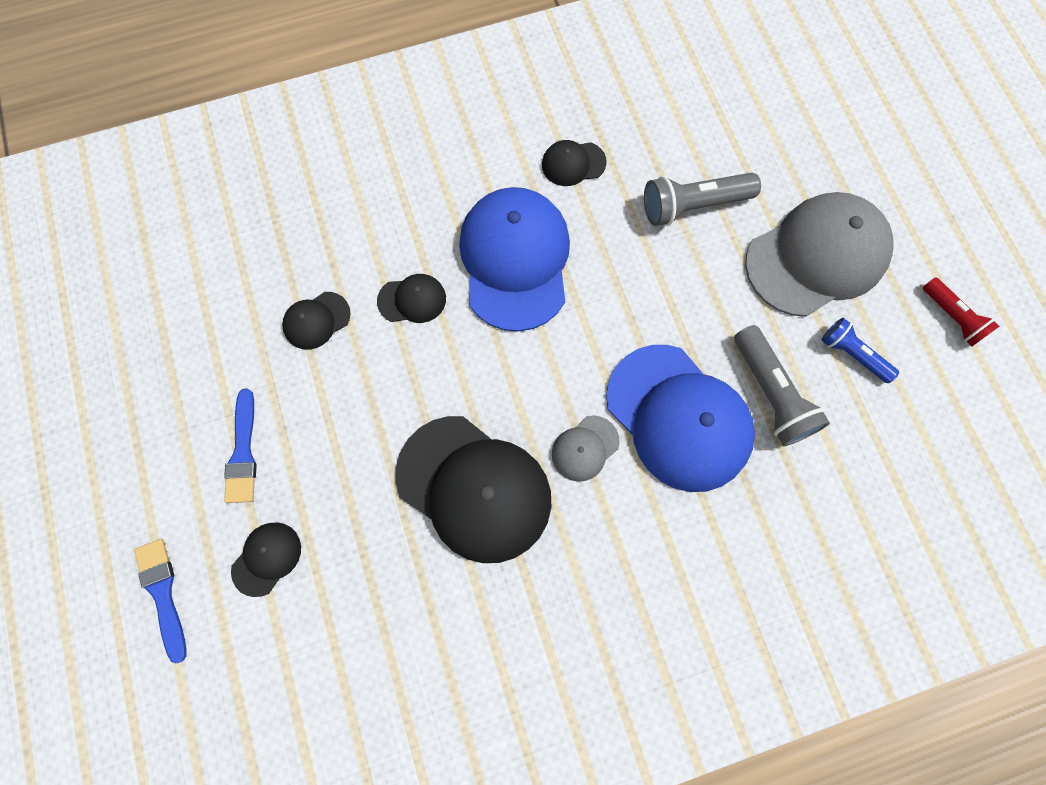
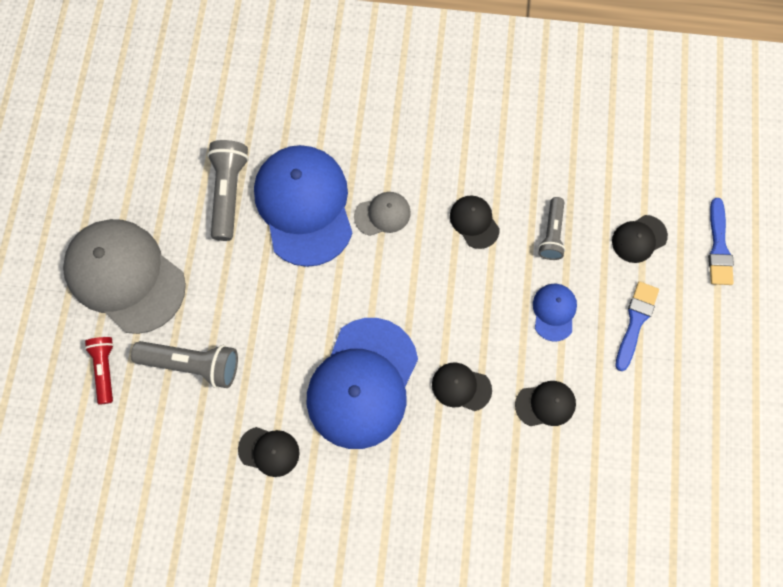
camera: 155 degrees left, 0 degrees up
(341, 422) = (554, 312): none -> blue cap
(375, 516) = (552, 234): none -> grey flashlight
(474, 488) = (474, 222): black cap -> black cap, size x0.45
(816, 257) = (125, 276): grey cap -> grey cap turned 45 degrees clockwise
(852, 354) = (152, 193): blue flashlight -> none
(952, 317) = (61, 186): red flashlight -> red flashlight (105, 369)

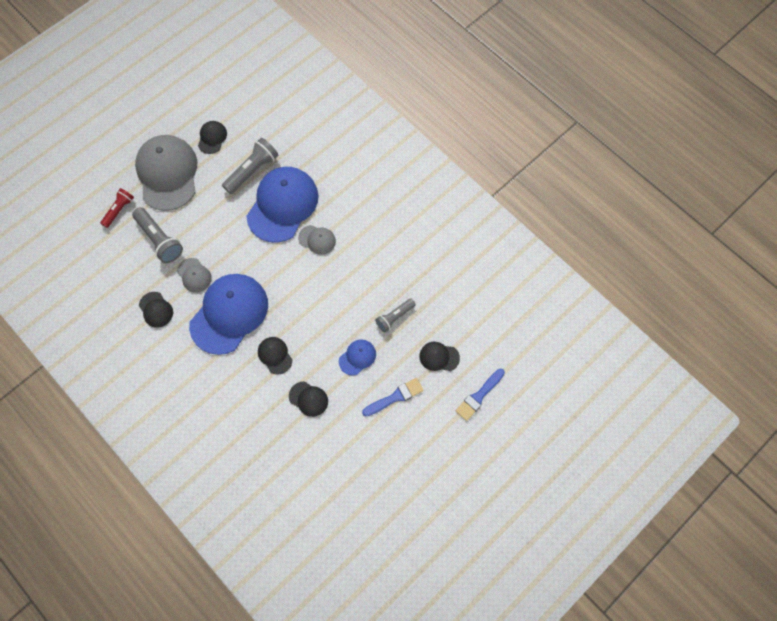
camera: 40 degrees right, 5 degrees down
(276, 372) = (194, 275): none -> grey cap
(362, 383) = (229, 314): blue cap -> blue cap turned 150 degrees clockwise
(474, 222) = (360, 280): black cap -> black cap (212, 138)

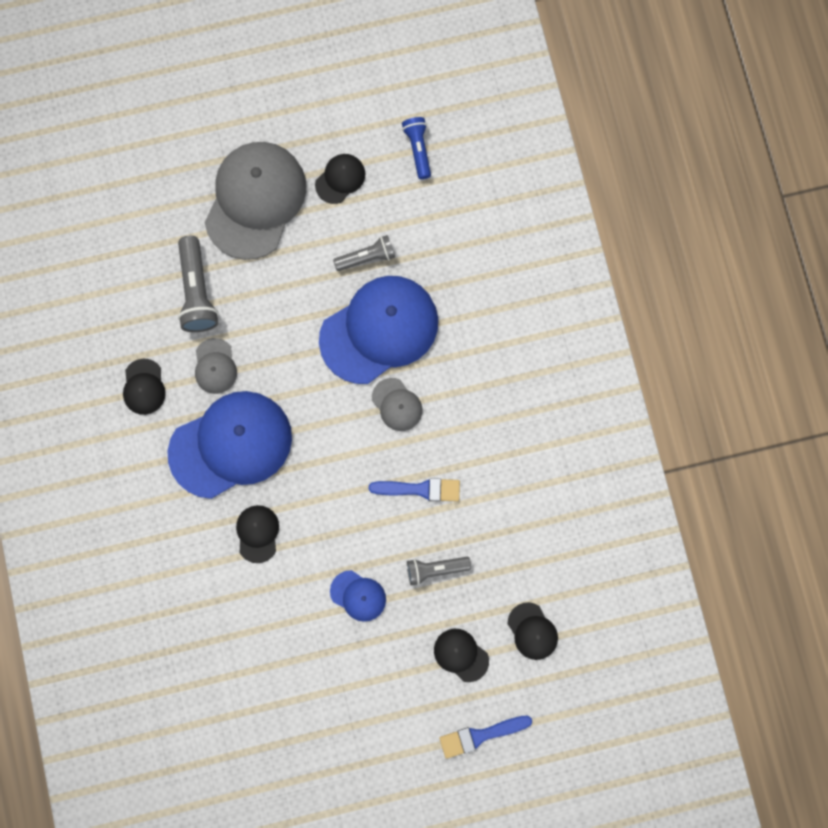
camera: 30 degrees right, 10 degrees up
(119, 210) = (167, 220): red flashlight -> none
(249, 101) = (418, 149): none -> blue flashlight
(252, 171) = (367, 257): grey flashlight -> grey flashlight, size x0.64
(308, 399) = (267, 615): black cap -> black cap (532, 631)
(357, 357) = (358, 595): blue cap -> blue cap turned 45 degrees clockwise
(395, 397) = (375, 675): blue brush -> blue brush (420, 489)

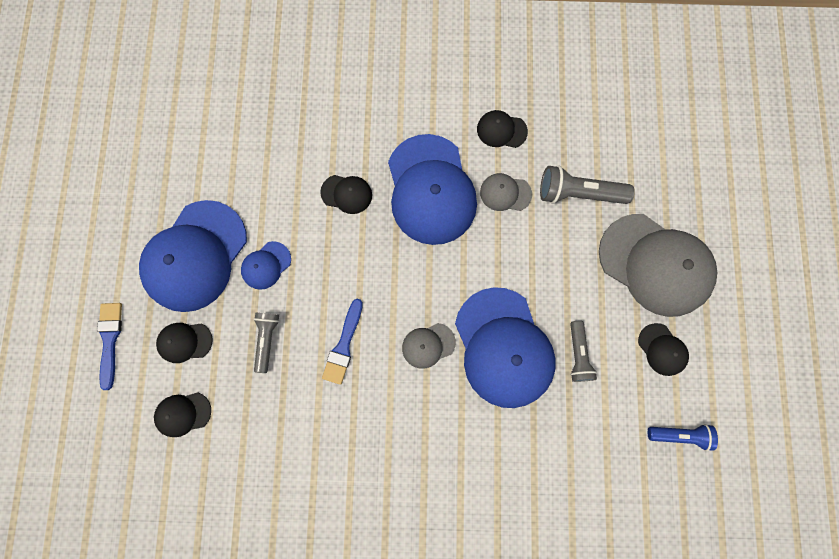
camera: 105 degrees right, 0 degrees up
(368, 675) = (195, 256): none -> blue cap
(461, 655) = (185, 342): black cap -> black cap turned 150 degrees counterclockwise

